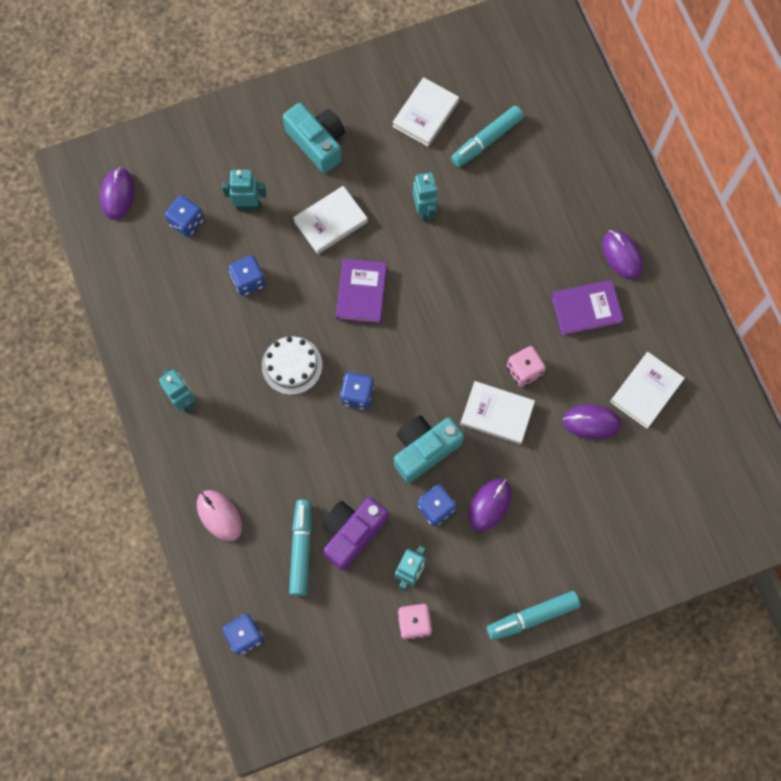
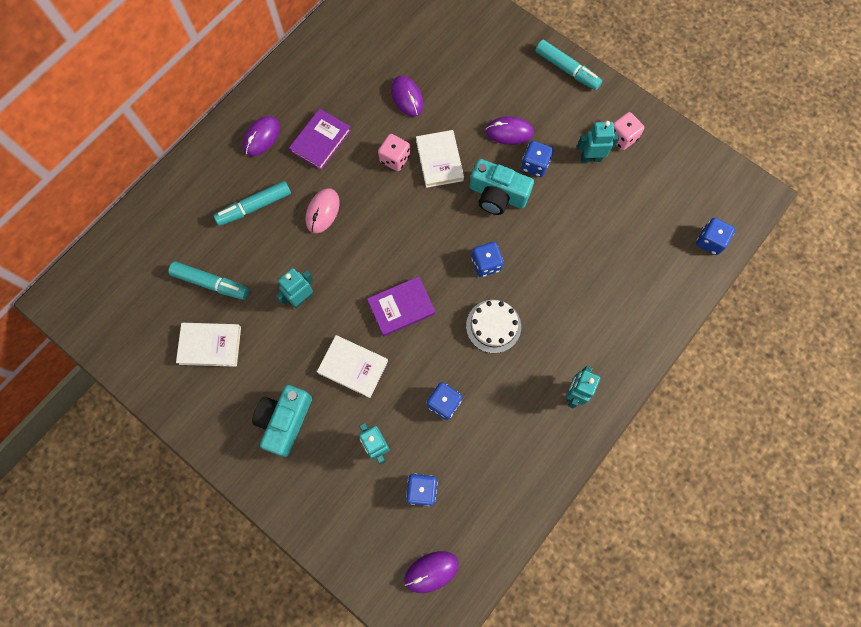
camera: 120 degrees left, 0 degrees up
(219, 515) = (642, 310): pink mouse -> pink mouse (322, 211)
(301, 549) = (625, 238): turquoise marker -> turquoise marker (254, 207)
(352, 533) = (590, 210): purple camera -> none
(586, 309) = (320, 141): purple book -> purple book turned 75 degrees clockwise
(646, 391) = (362, 74): white book -> none

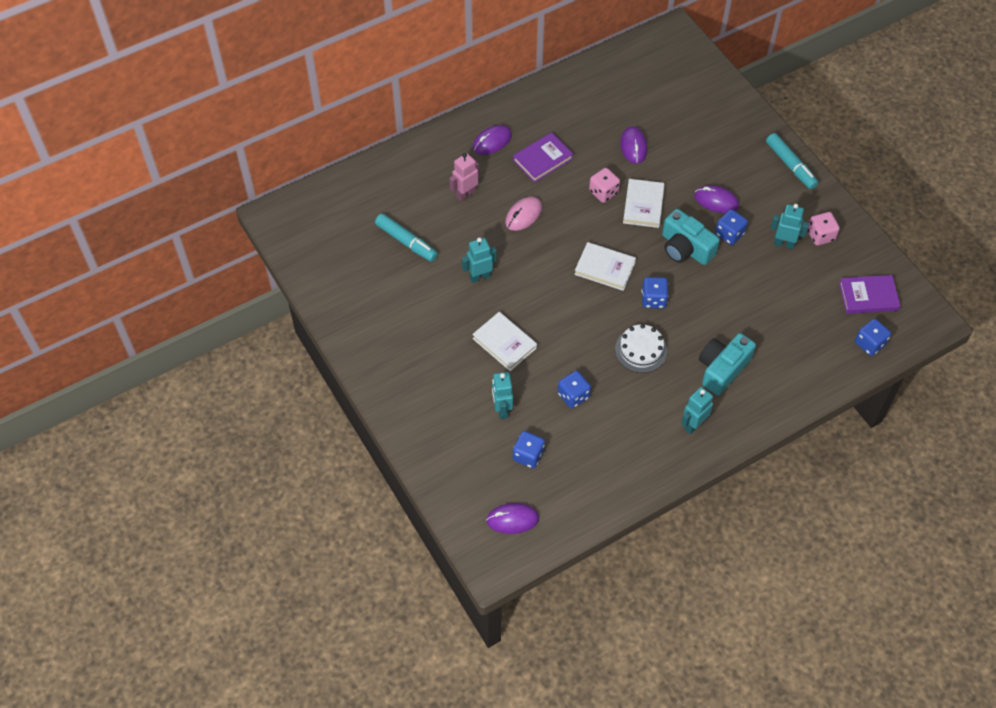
camera: 20 degrees right, 15 degrees down
(210, 345) = (388, 289): white book -> white book (605, 268)
(254, 207) = (465, 194): turquoise marker -> pink robot
(285, 421) = (430, 365): turquoise camera -> turquoise camera (722, 369)
(401, 307) = (564, 310): purple book -> purple book (868, 296)

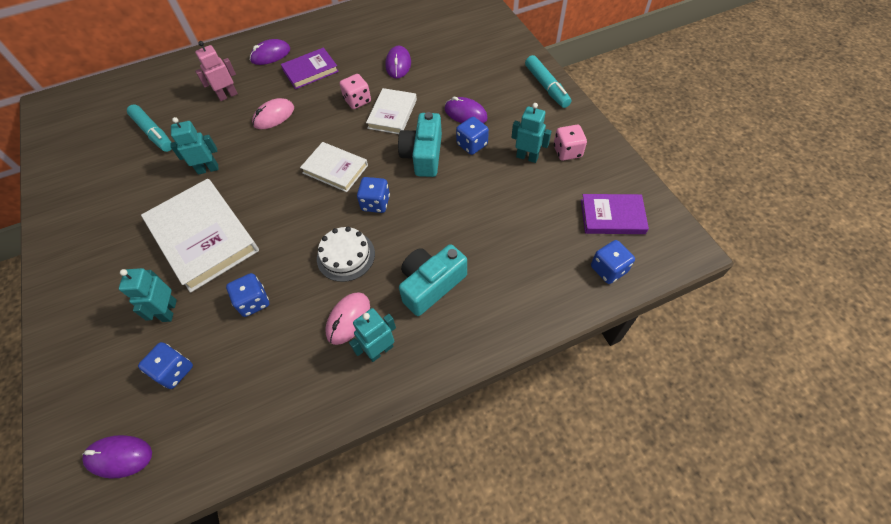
camera: 10 degrees right, 0 degrees up
(504, 343) = (204, 237): white book -> white book, size x1.76
(660, 403) = (348, 319): none -> pink mouse
(685, 248) = (423, 155): turquoise camera -> turquoise camera turned 45 degrees clockwise

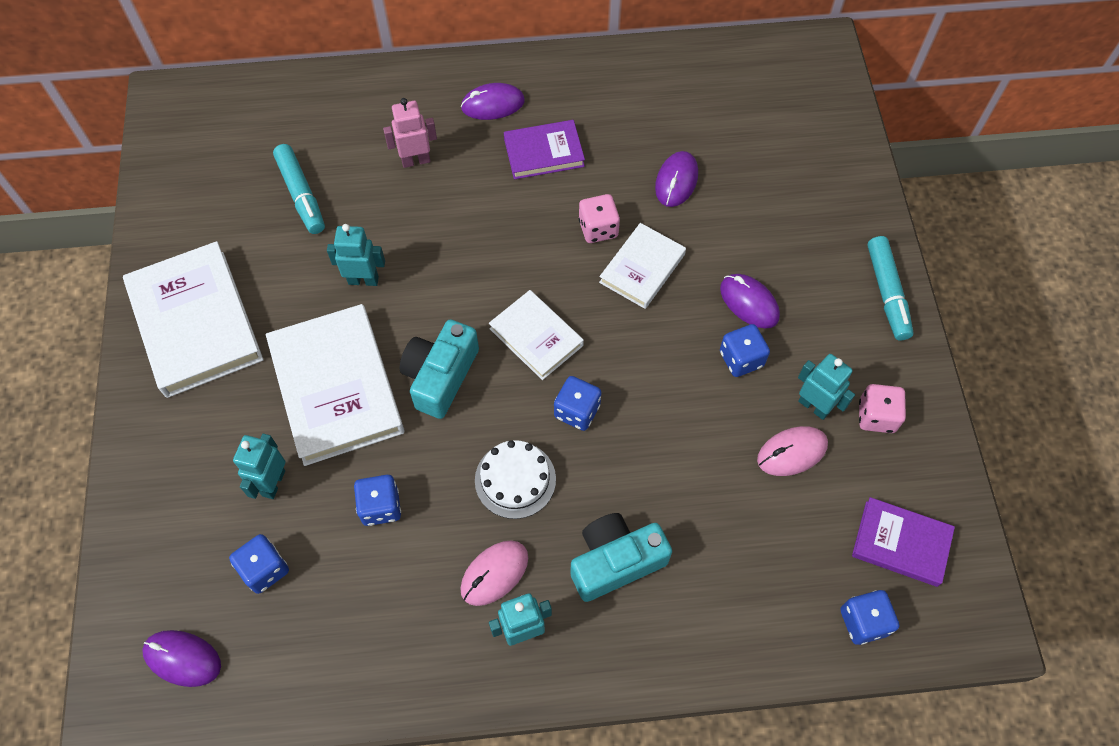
camera: 15 degrees right, 5 degrees up
(91, 227) = (195, 323): none -> white book
(274, 116) = (472, 218): pink mouse -> pink mouse (792, 452)
(423, 155) = (666, 354): turquoise camera -> turquoise camera (440, 376)

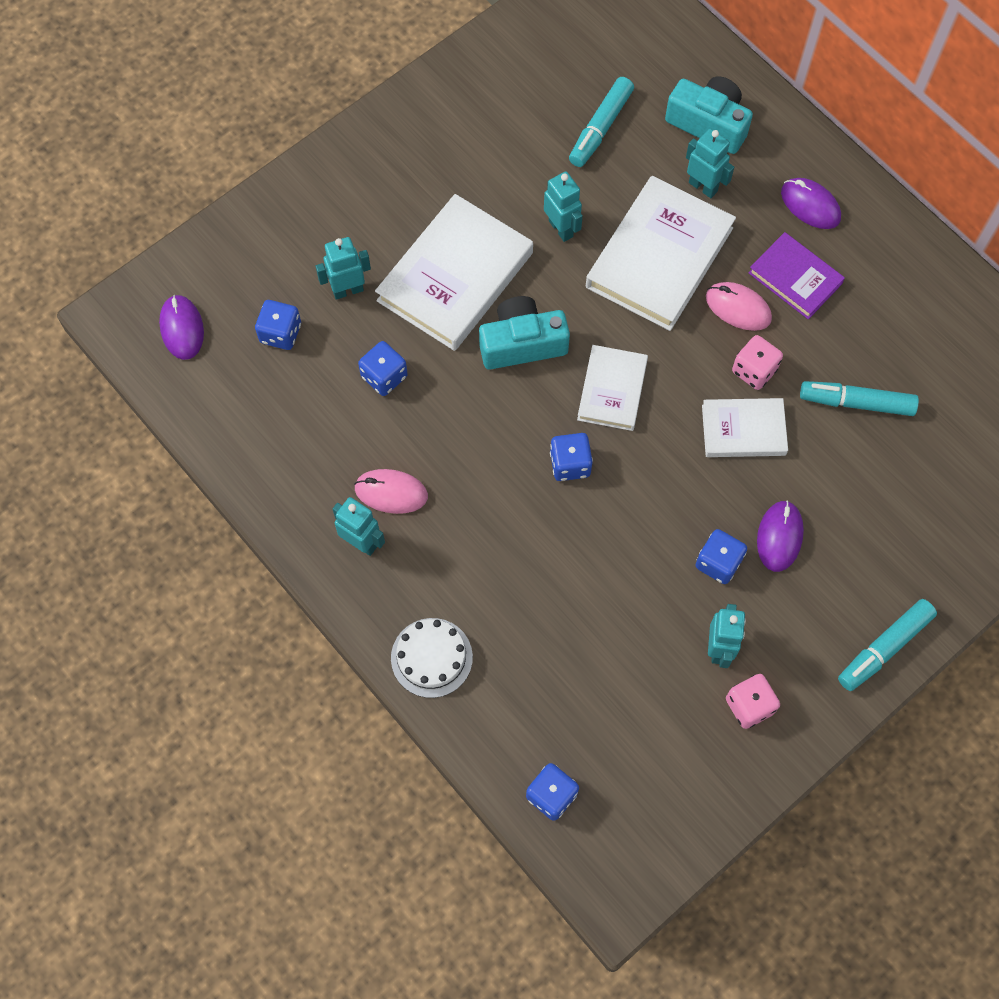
camera: 55 degrees right, 5 degrees up
(195, 323) = (431, 141): white book -> white book (659, 257)
(415, 160) = (703, 186): pink robot -> turquoise robot
(515, 479) = (477, 457): white cake -> white cake (431, 657)
(615, 561) = (464, 574): turquoise camera -> turquoise camera (708, 123)
(676, 181) = (856, 402): purple mouse -> turquoise marker
(792, 452) = (661, 654): pink mouse -> pink mouse (738, 308)
(901, 543) = (643, 789): purple book -> none

